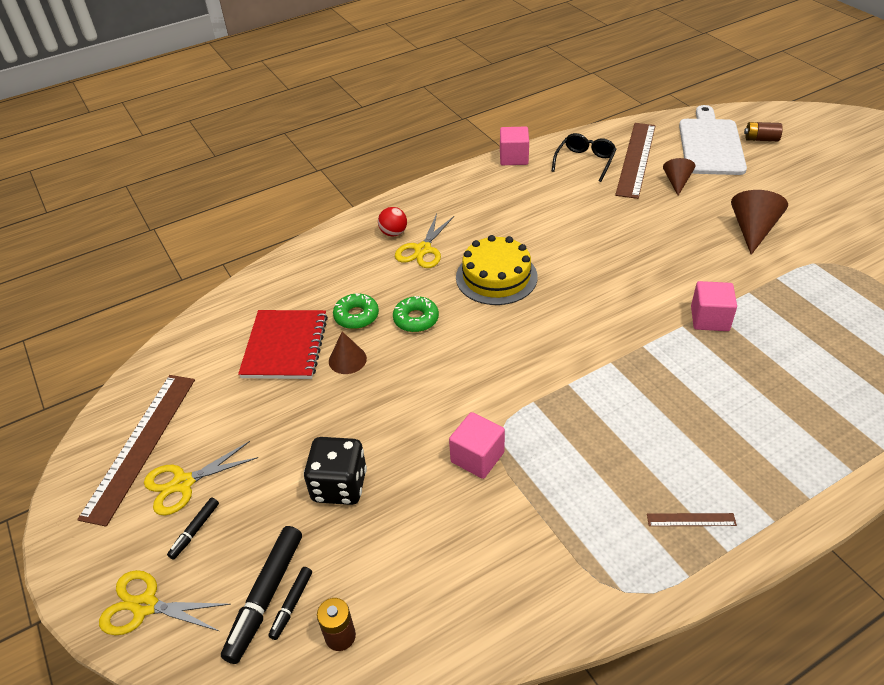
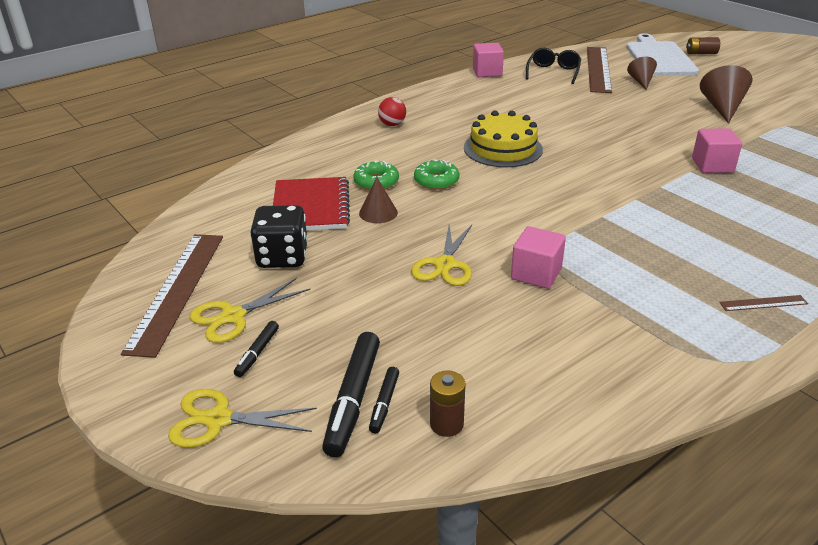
camera: 10 degrees left, 10 degrees down
(339, 485) = (403, 305): black dice -> black dice (282, 257)
(423, 250) = (425, 134): yellow scissors -> yellow scissors (445, 265)

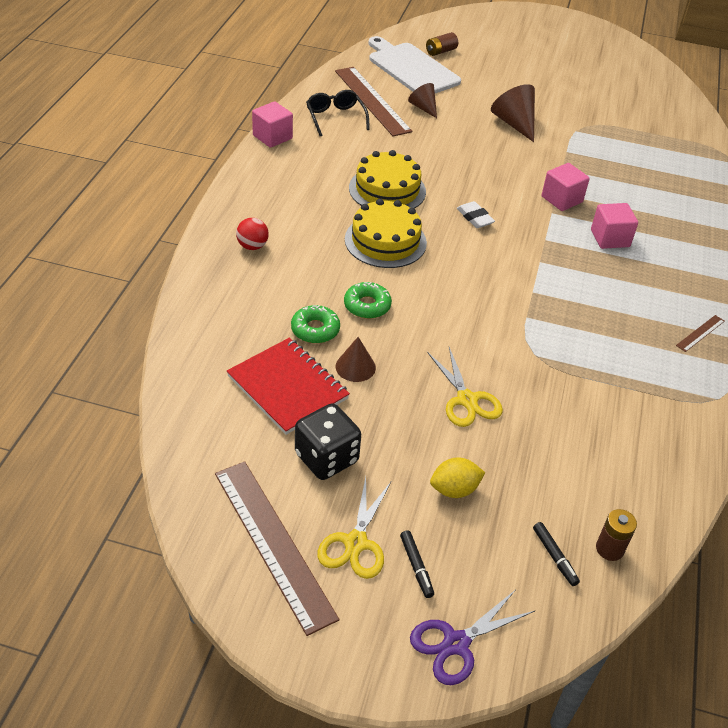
camera: 40 degrees left, 10 degrees up
(218, 420) = (456, 643): yellow scissors -> purple scissors
(353, 399) = (530, 566): black marker -> none
(356, 317) = (454, 489): none -> yellow lemon
(536, 274) = (540, 376): pink cube -> pink cube (610, 238)
(544, 120) = (387, 190): none -> yellow cake
(604, 155) = (475, 218): none -> white eraser

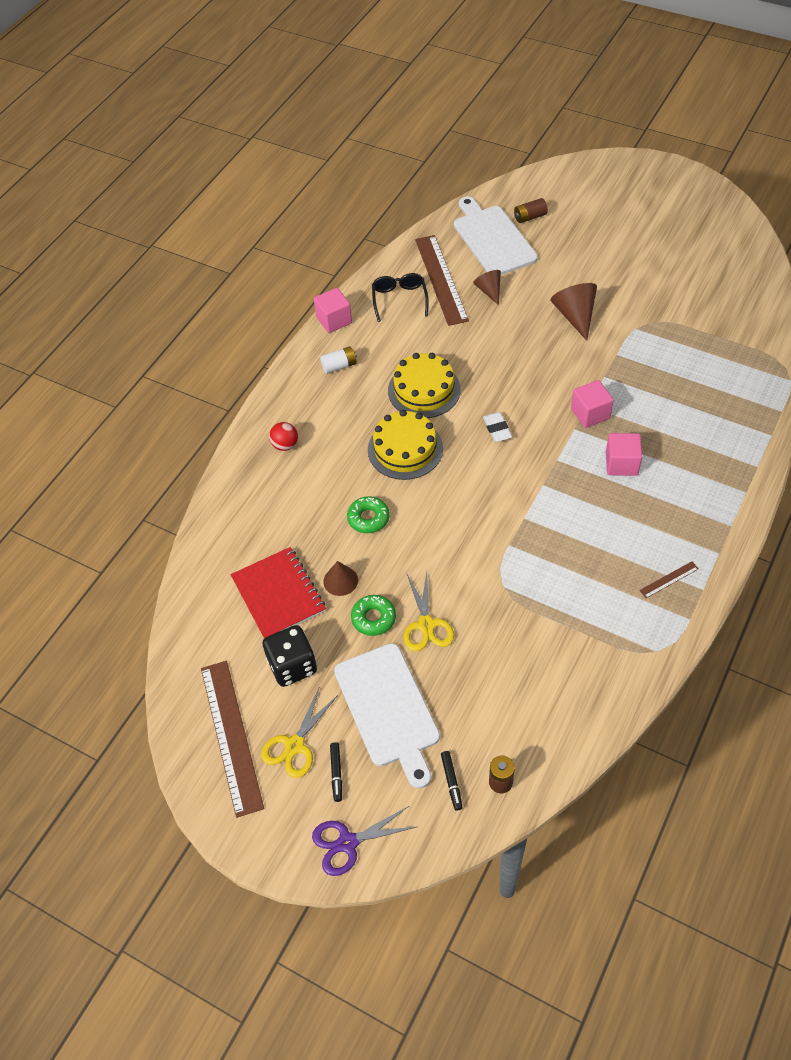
camera: 20 degrees right, 10 degrees up
(290, 174) = (339, 366): none -> white battery
(315, 329) = (316, 539): green donut -> green donut (373, 618)
(454, 489) = (388, 709): yellow lemon -> white cutting board

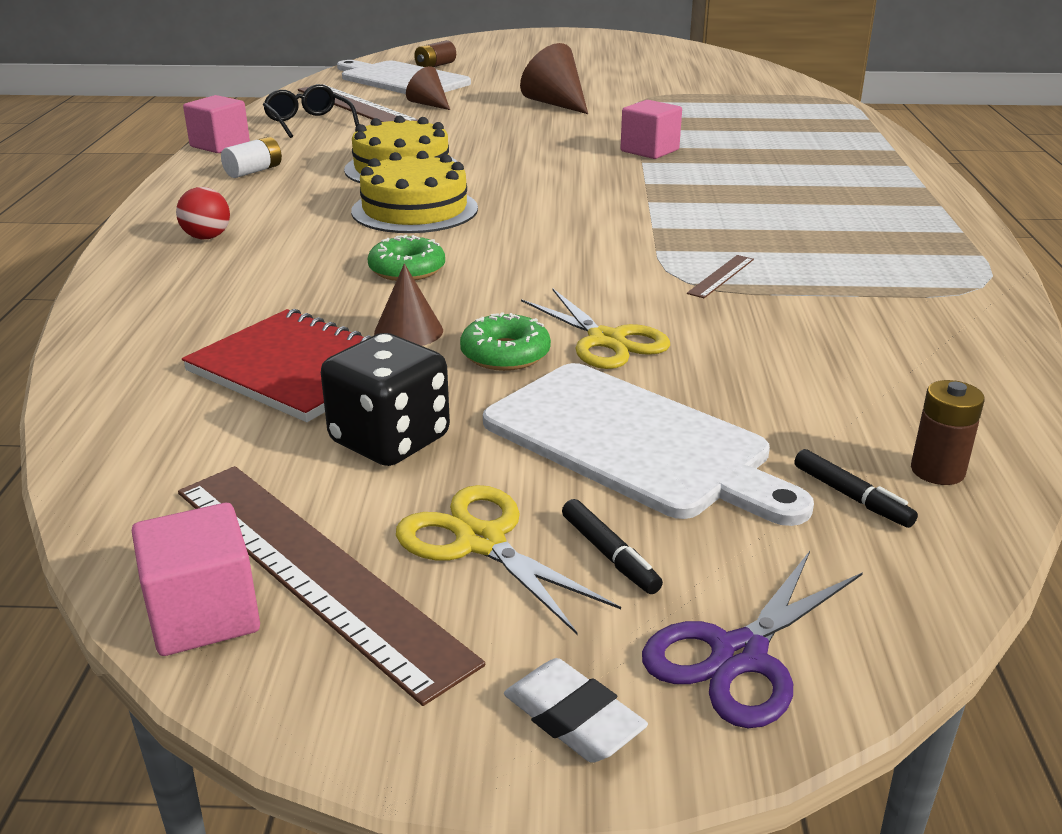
camera: 30 degrees left, 25 degrees down
(295, 745) = (480, 542): yellow scissors -> yellow scissors turned 135 degrees clockwise
(497, 429) = (537, 177): white eraser -> white eraser (573, 719)
(621, 464) = (733, 172): pink cube -> pink cube (204, 615)
(669, 579) = (910, 233): brown ruler -> brown ruler (721, 276)

